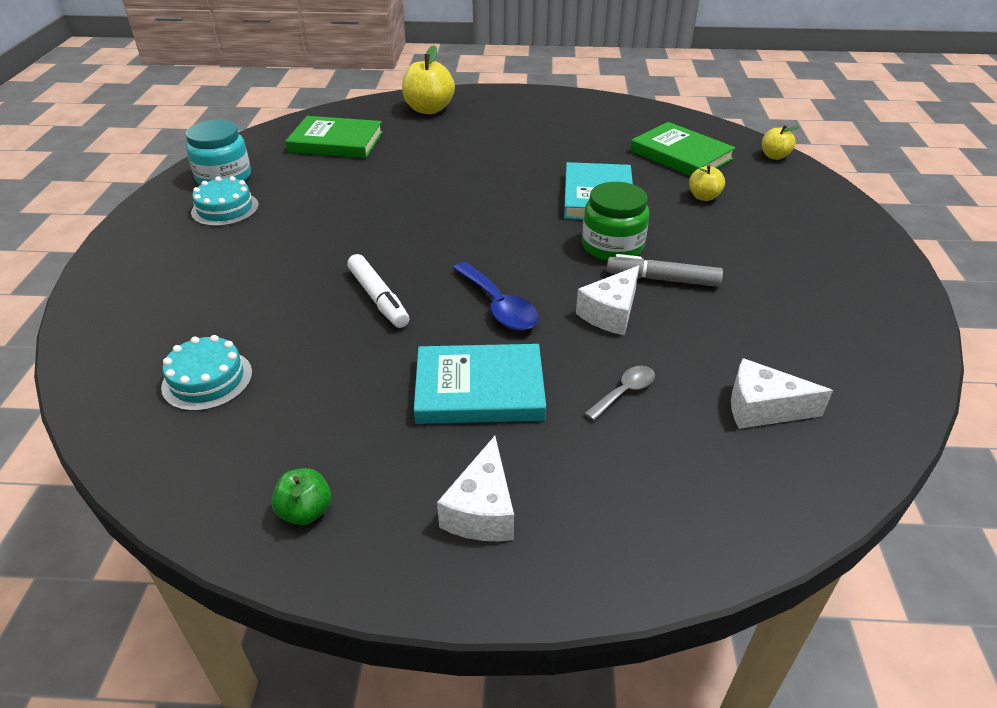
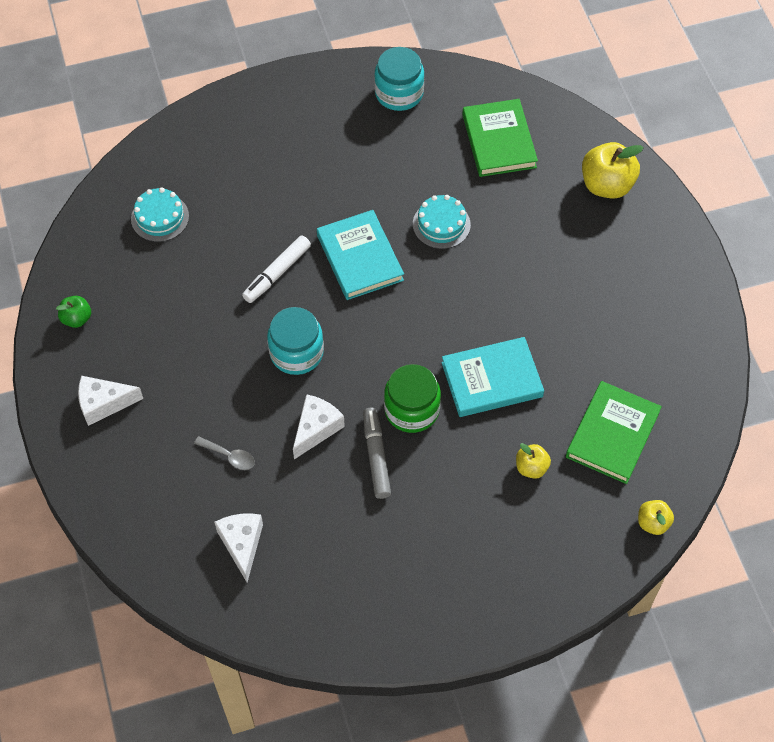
camera: 70 degrees right, 20 degrees up
(225, 209) = (352, 120): turquoise cake -> turquoise cake (441, 224)
(479, 389) = (202, 370): turquoise book -> turquoise book (359, 258)
(499, 306) = (296, 352): blue spoon -> turquoise jar
(611, 313) = (316, 429): white cheese -> white cheese turned 105 degrees clockwise

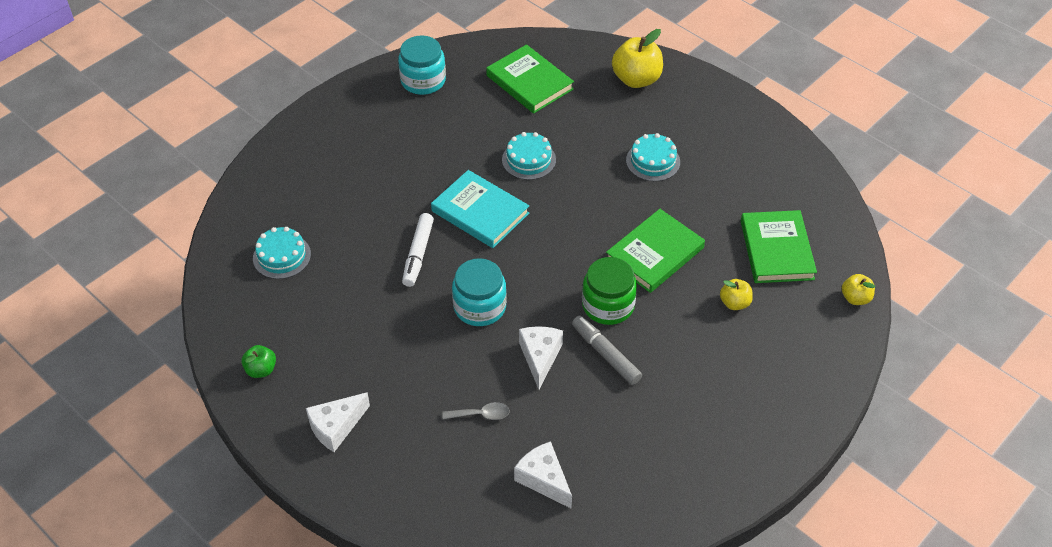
camera: 30 degrees left, 10 degrees down
(492, 380) = (655, 254): turquoise book -> green book
(559, 282) = (653, 161): none -> turquoise cake

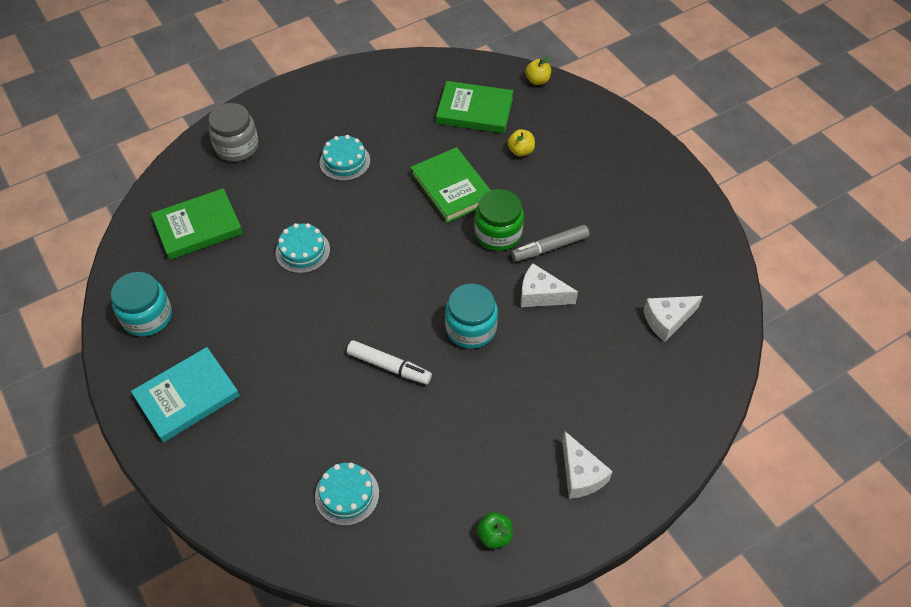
camera: 75 degrees left, 5 degrees up
(480, 212) = (354, 304): turquoise book -> turquoise book (187, 397)
(481, 414) = (592, 352): grey spoon -> none
(636, 79) = (237, 146): yellow apple -> grey jar

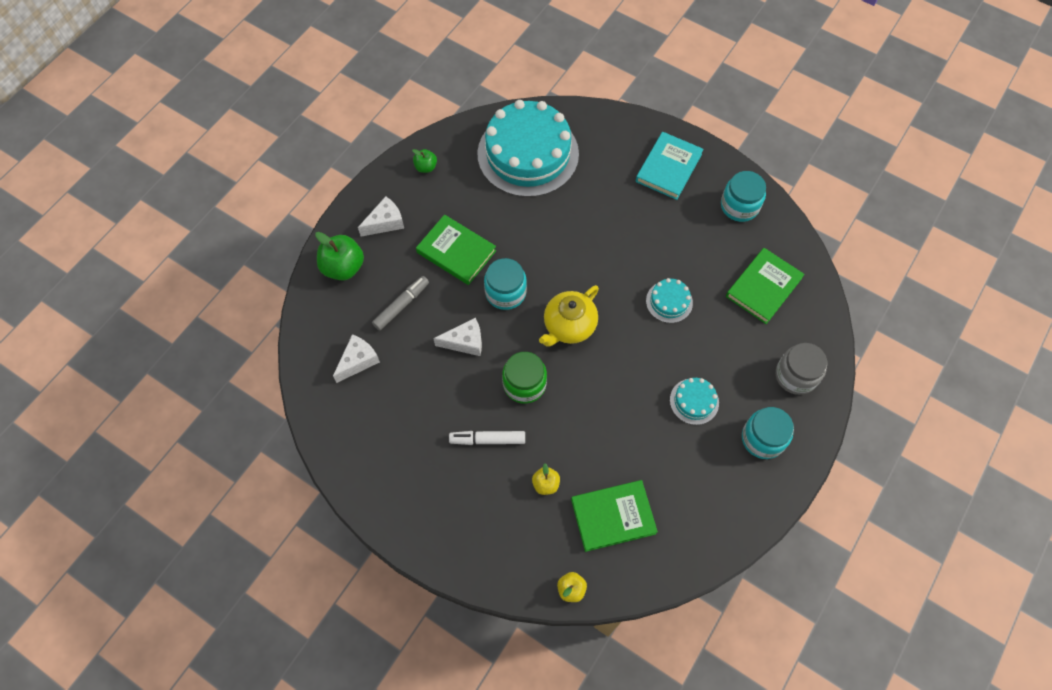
camera: 155 degrees right, 10 degrees up
(307, 115) = (763, 438): none -> turquoise jar
(347, 494) = (528, 154): turquoise cake -> turquoise cake, size x2.35
(389, 366) = (548, 241): white marker -> white marker (487, 439)
(422, 268) = (569, 326): none -> yellow teapot
(452, 187) = (586, 414): green book -> green book (456, 252)
(549, 248) = (475, 388): grey marker -> grey marker (401, 305)
(580, 474) = (385, 222): white cheese -> white cheese turned 105 degrees clockwise
(654, 436) = (343, 267): none -> green apple

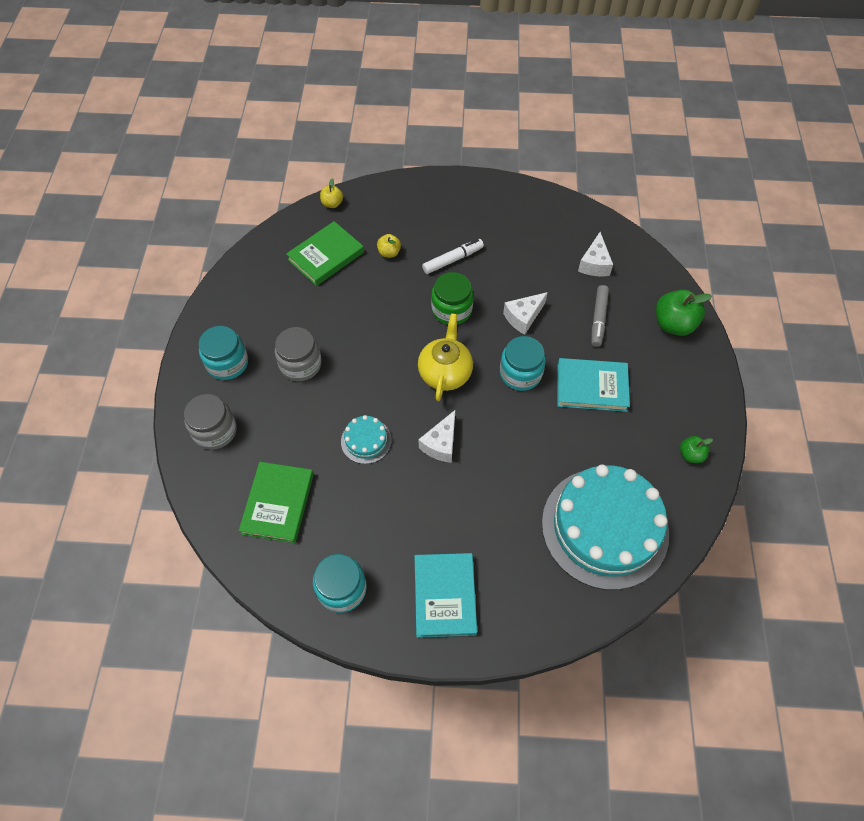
camera: 150 degrees right, 5 degrees down
(385, 222) = (676, 380): white cheese -> white cheese (441, 444)
(456, 252) = (591, 387): green book -> turquoise book
(694, 401) = (300, 364): turquoise cake -> grey jar

